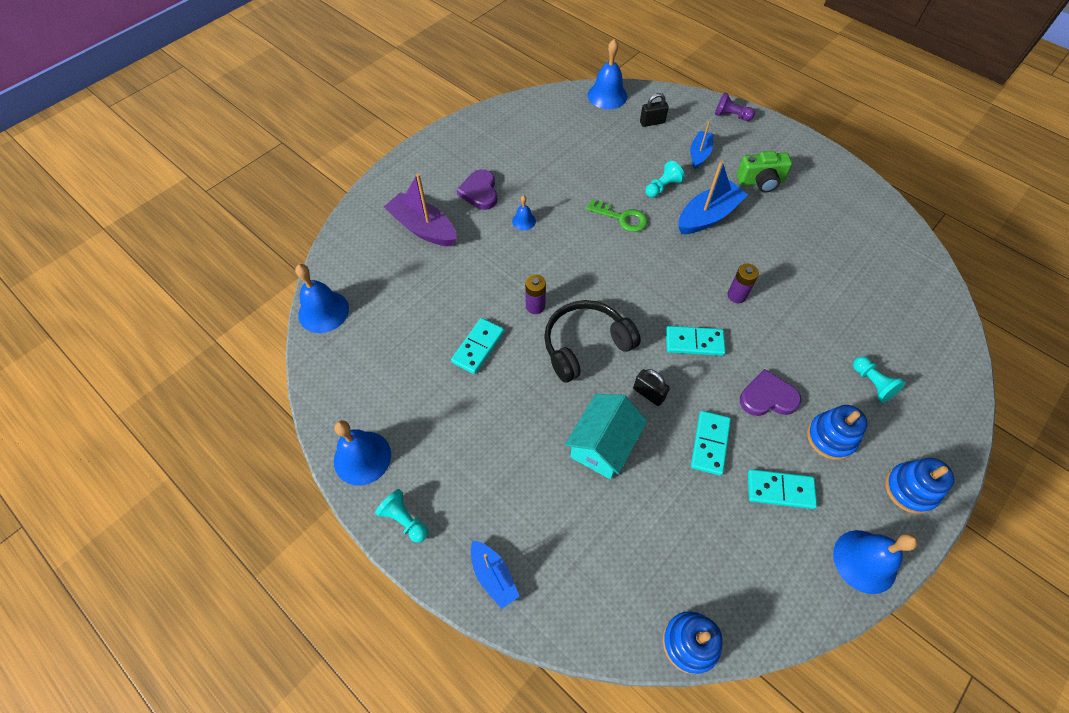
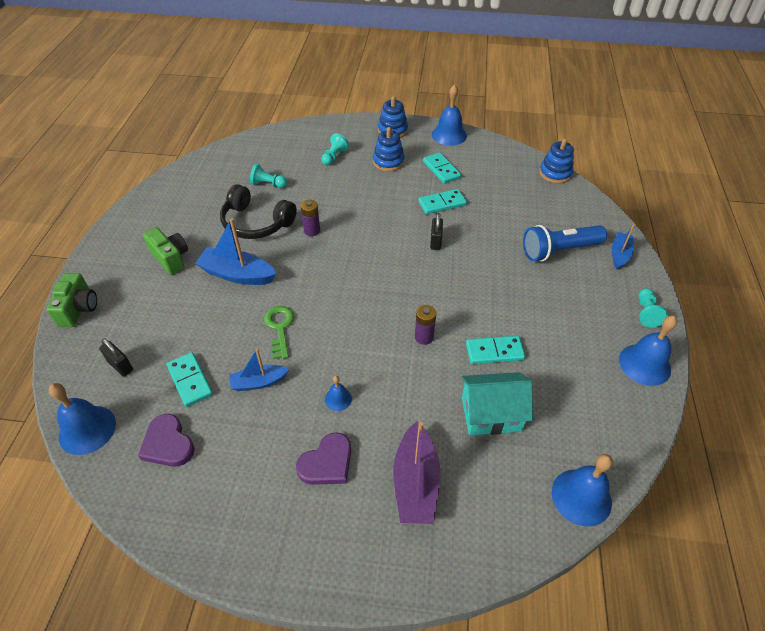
camera: 125 degrees left, 10 degrees down
(548, 510) = (559, 251): none -> blue flashlight
(585, 345) = (430, 290): black headphones -> black headphones (256, 223)
(603, 445) = (493, 246): turquoise house -> turquoise house (491, 414)
(662, 187) = (219, 317): turquoise pawn -> turquoise pawn (268, 184)
(694, 342) = (373, 236): turquoise domino -> turquoise domino (190, 381)
(699, 154) = (154, 310): blue boat -> blue boat (258, 382)
(731, 116) = (79, 309): purple pawn -> green camera
(767, 397) = (385, 191): purple heart -> purple heart (168, 444)

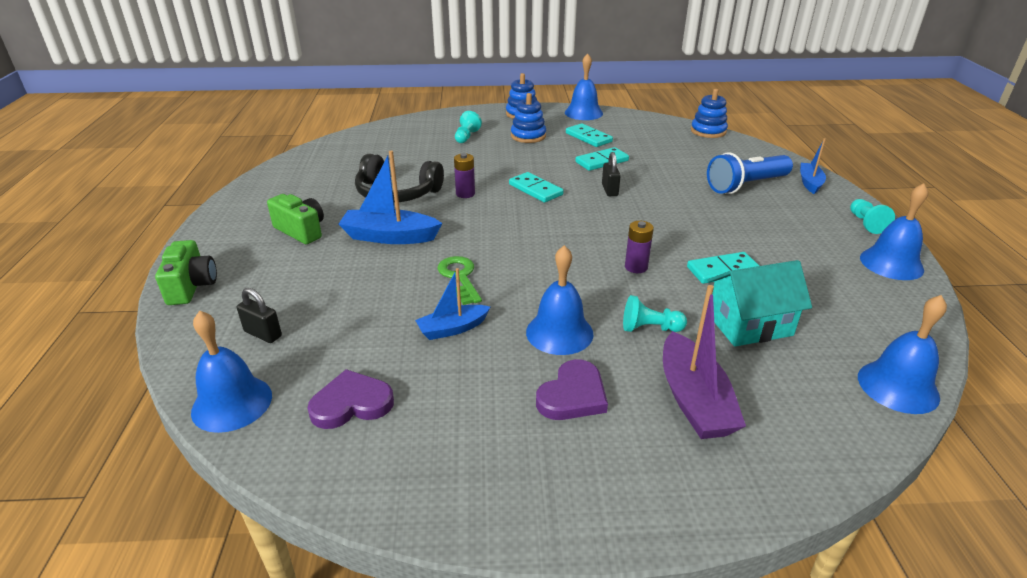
camera: 10 degrees left, 15 degrees down
(168, 444) = (351, 403): purple heart -> purple heart turned 120 degrees clockwise
(190, 381) = (361, 337): turquoise domino -> turquoise domino (535, 190)
(268, 184) = (399, 162): turquoise pawn -> turquoise pawn (650, 328)
(338, 399) = (559, 332): blue bell -> blue bell, size x1.94

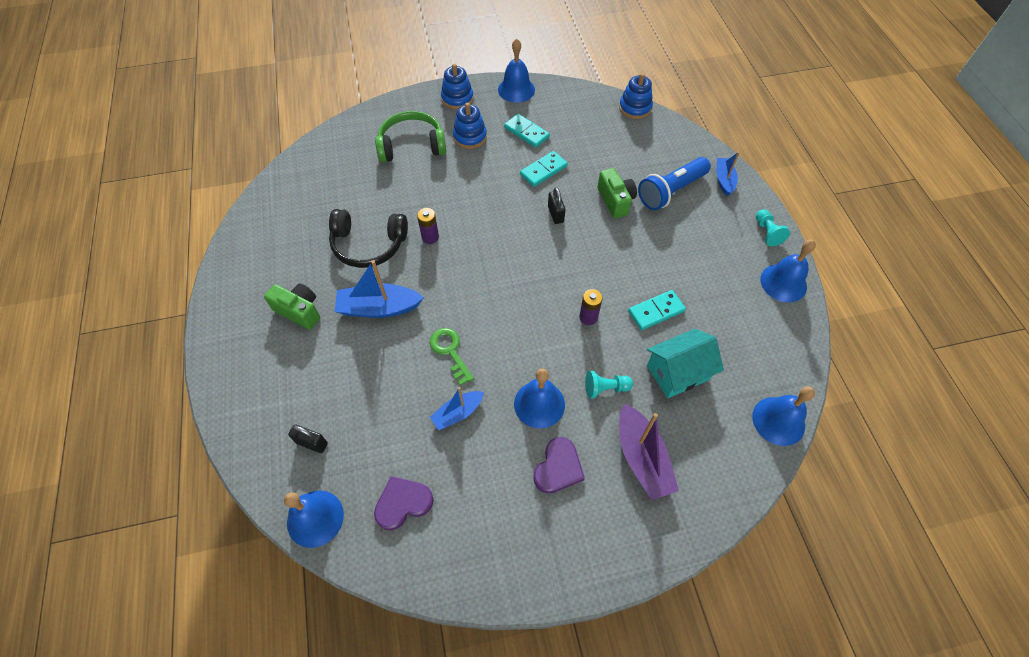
camera: 10 degrees left, 25 degrees up
(192, 286) = (232, 397): green camera -> green camera (615, 201)
(466, 137) = (412, 145): turquoise pawn -> green headphones
(535, 190) = (491, 222): turquoise domino -> none

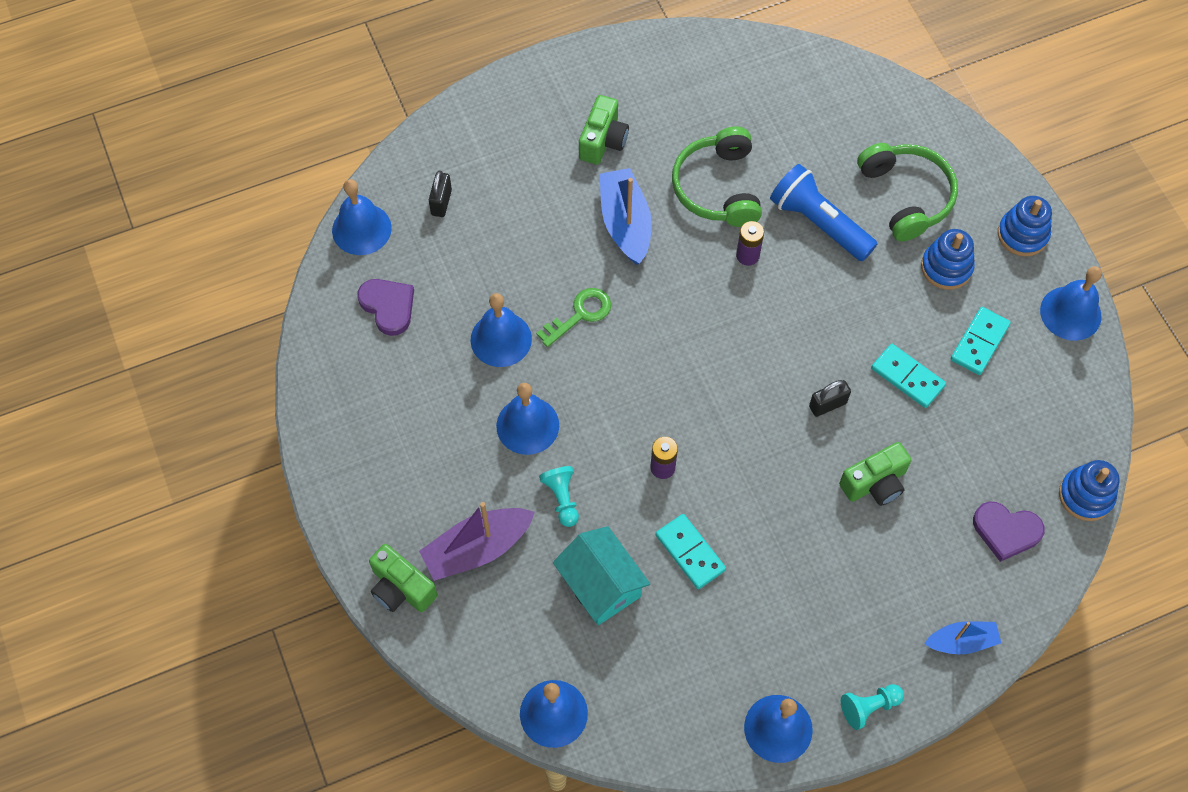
camera: 80 degrees right, 5 degrees up
(368, 245) = (717, 187): black headphones -> green headphones
(458, 413) = (501, 339): blue boat -> blue bell
(558, 468) = (451, 457): purple heart -> purple heart (1006, 531)
(671, 191) = (915, 562): blue flashlight -> blue flashlight (818, 223)
(673, 525) = (401, 588): none -> green camera

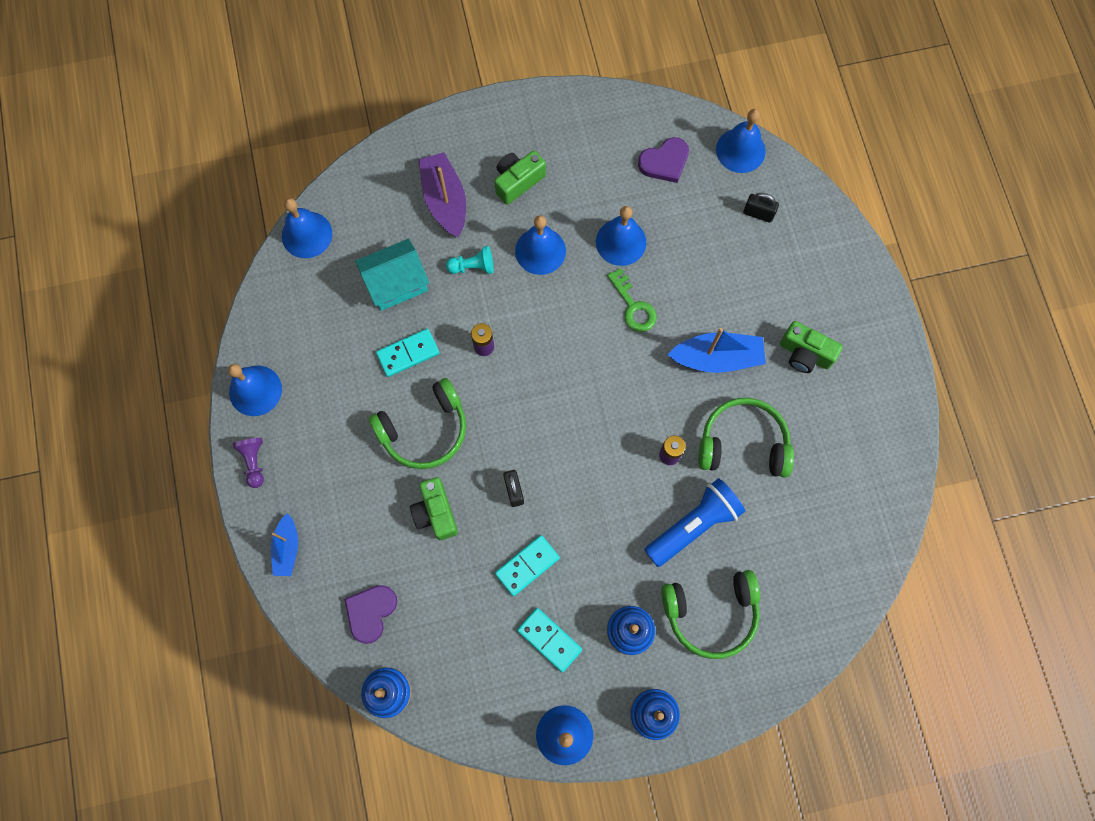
camera: 100 degrees right, 10 degrees up
(401, 588) = (425, 145): green camera -> green camera (518, 181)
(781, 514) = (424, 430): none -> green headphones
(869, 707) = (254, 462): turquoise pawn -> purple pawn

